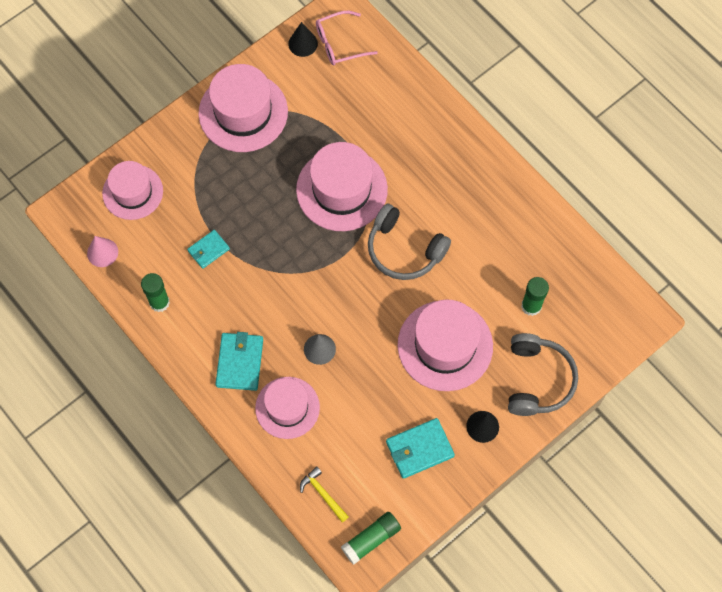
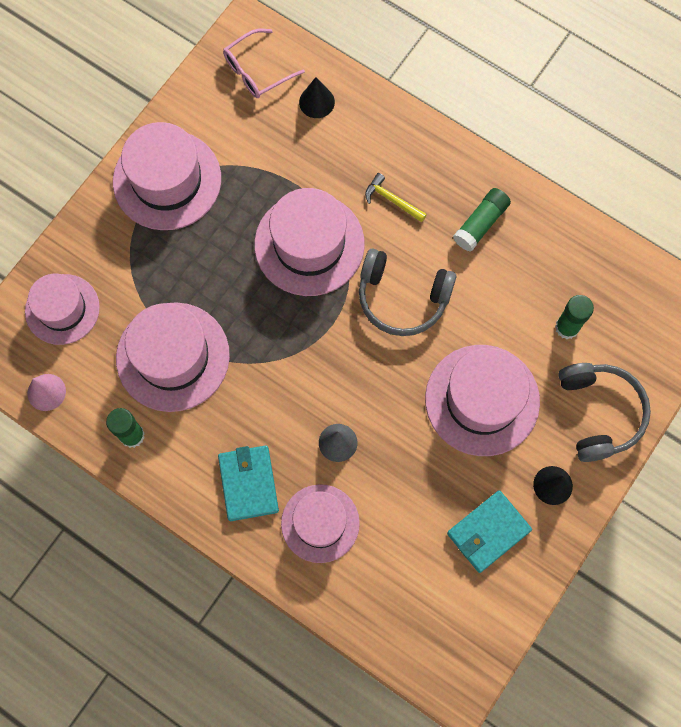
camera: 15 degrees left, 5 degrees up
(208, 250) = (173, 357): turquoise wallet -> pink hat
(303, 43) = (214, 81): black cone -> black cone (316, 102)
(323, 494) = (391, 617): yellow hammer -> yellow hammer (392, 200)
(371, 539) = (463, 656): green glue stick -> green glue stick (480, 224)

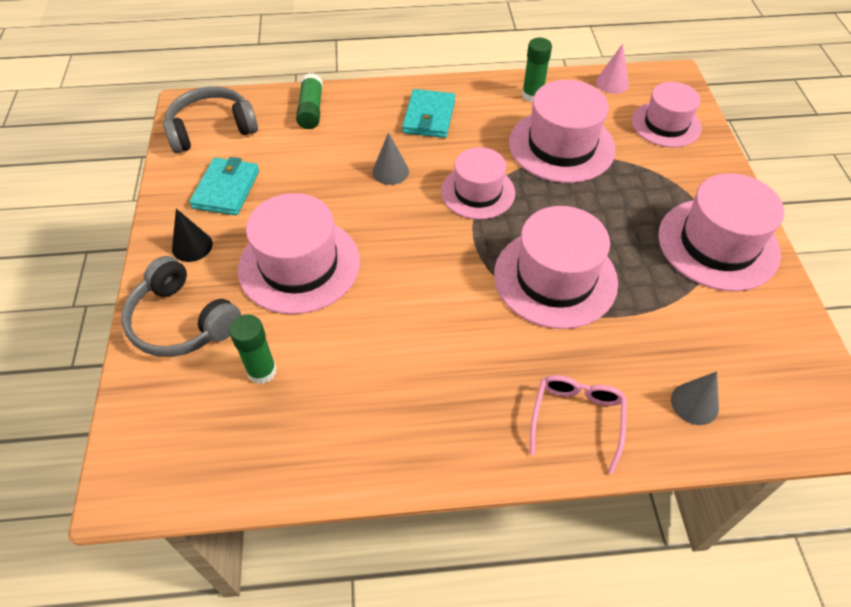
camera: 140 degrees right, 20 degrees down
(248, 483) = (429, 117): turquoise wallet -> turquoise wallet turned 60 degrees clockwise
(257, 70) = (780, 390): pink glasses -> pink glasses (576, 419)
(316, 102) = (694, 403): black cone -> grey cone
(320, 523) = (358, 126): pink hat -> pink hat (478, 192)
(392, 200) = (526, 365): yellow hammer -> none
(402, 298) = (436, 292): grey headphones -> grey headphones (212, 129)
(480, 224) = (423, 406): green glue stick -> green glue stick (311, 110)

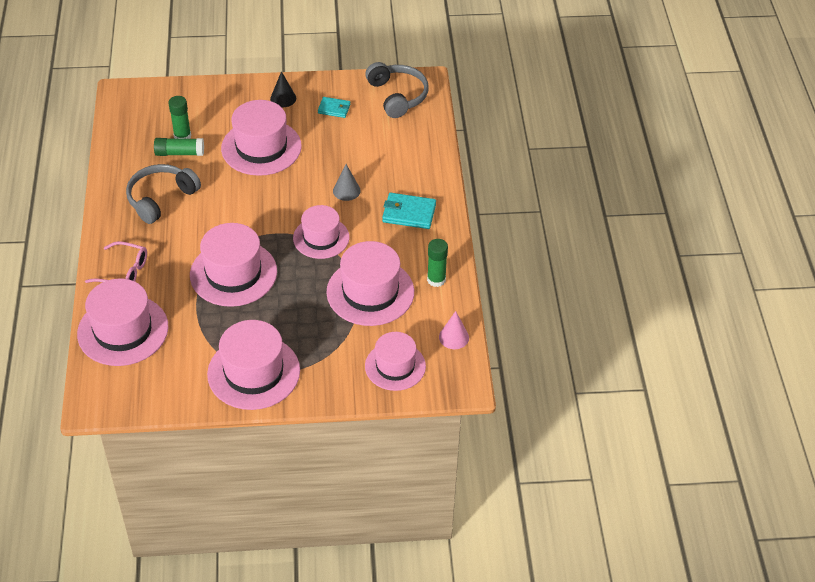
camera: 90 degrees right, 5 degrees down
(182, 321) = (223, 101): grey headphones -> grey headphones (161, 198)
(226, 189) = (334, 109): turquoise wallet -> turquoise wallet, size x0.64
(311, 110) = (419, 146): green glue stick -> green glue stick (180, 153)
(694, 403) = (123, 330): grey cone -> pink hat

